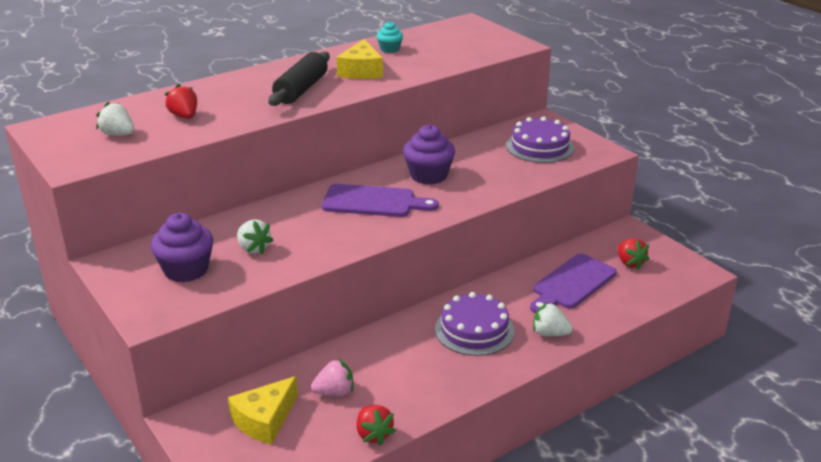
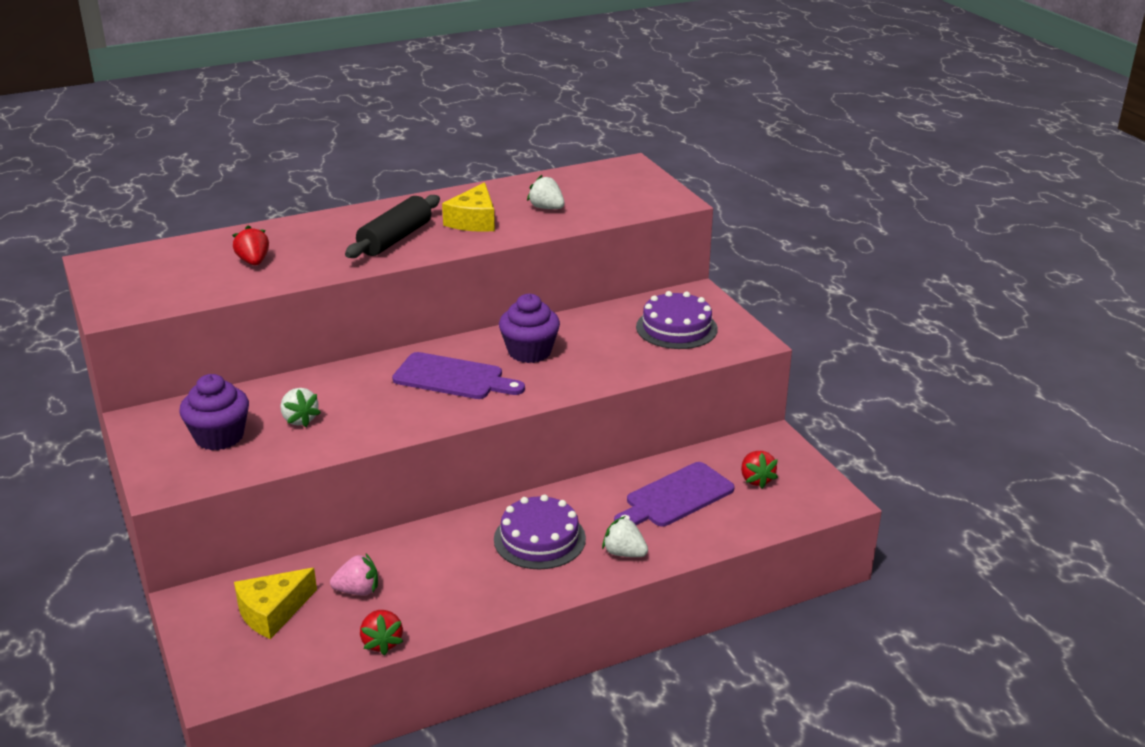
camera: 10 degrees right, 0 degrees up
(118, 134) = (175, 277): white strawberry -> white strawberry (546, 208)
(390, 49) = (519, 195): turquoise cupcake -> none

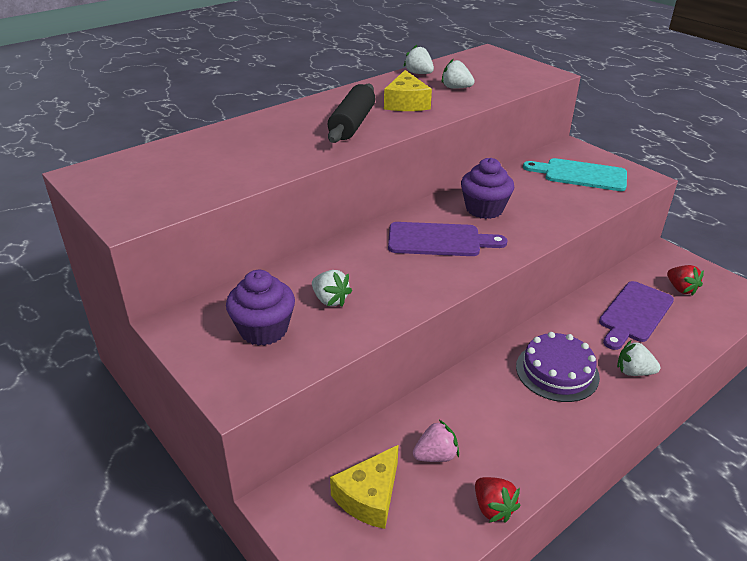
camera: 15 degrees left, 5 degrees up
(253, 262) = (238, 157): red strawberry -> none
(520, 185) = (419, 73): none -> white strawberry
(676, 328) = (580, 175): purple cake -> turquoise cutting board

